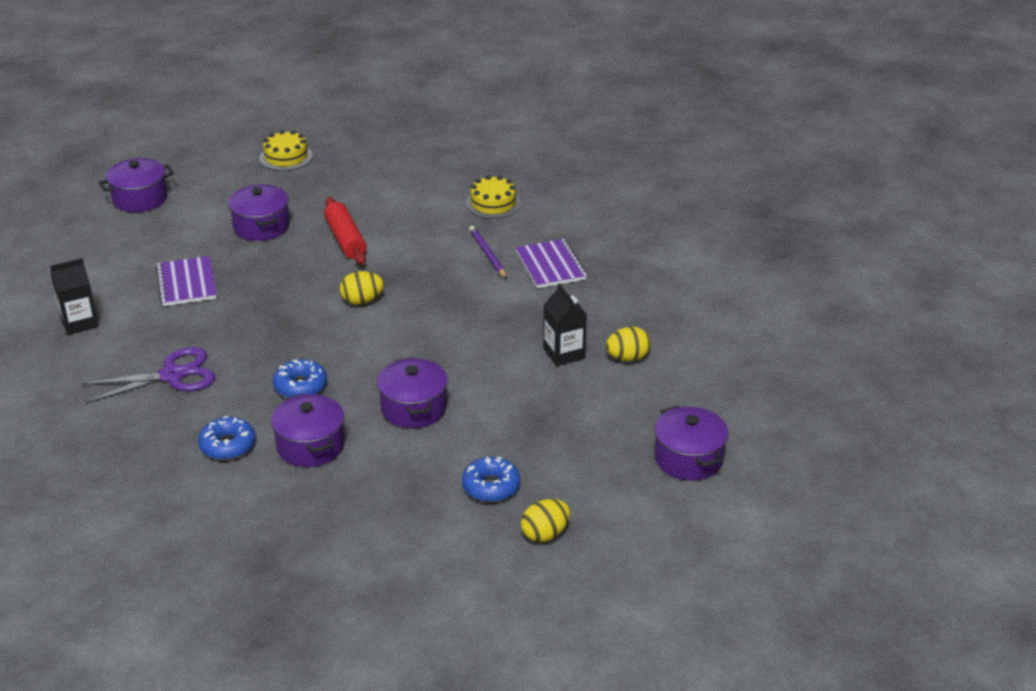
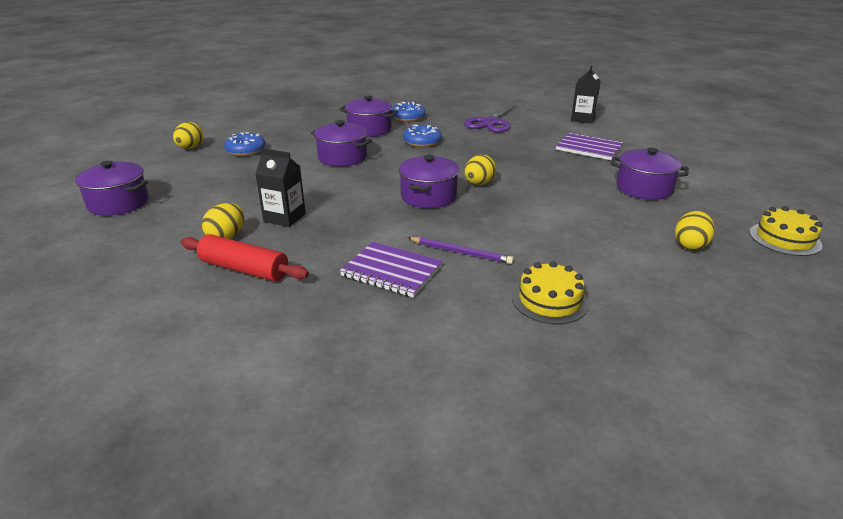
camera: 135 degrees right, 5 degrees down
(140, 199) = (744, 167): purple pot -> purple pot (428, 196)
(345, 239) = (578, 208): red rolling pin -> red rolling pin (244, 269)
(346, 183) = (690, 245): none -> yellow egg

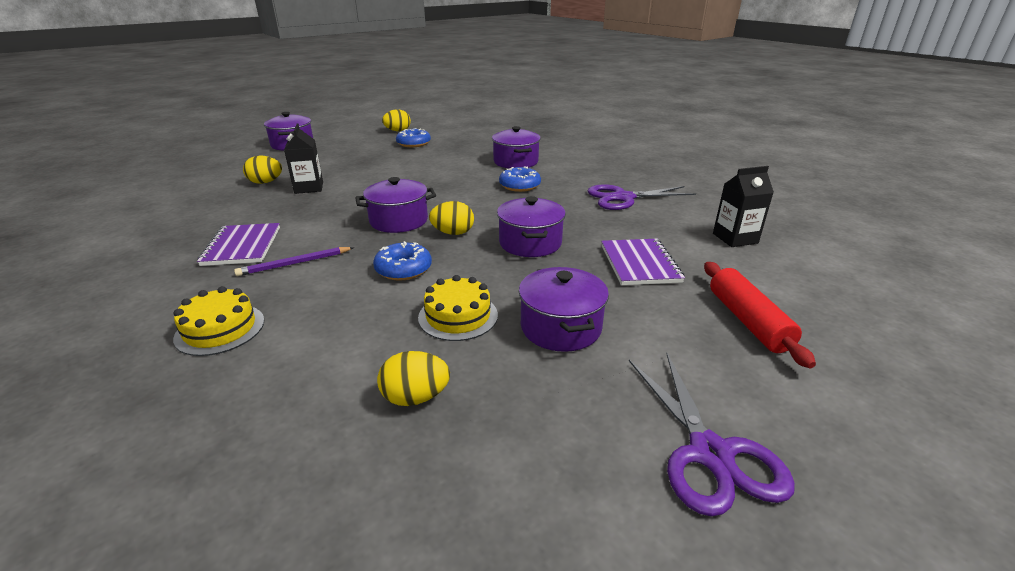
camera: 55 degrees right, 0 degrees up
(244, 269) = (220, 201): red rolling pin -> red rolling pin (748, 321)
(342, 157) = (441, 171): purple pot -> purple pot (530, 243)
(408, 117) = (570, 165): blue donut -> blue donut (403, 269)
(461, 252) = (294, 263): purple pencil -> purple pencil turned 75 degrees clockwise
(771, 191) = (710, 453): none -> purple scissors
(784, 239) = (519, 496): yellow cake -> yellow cake (458, 316)

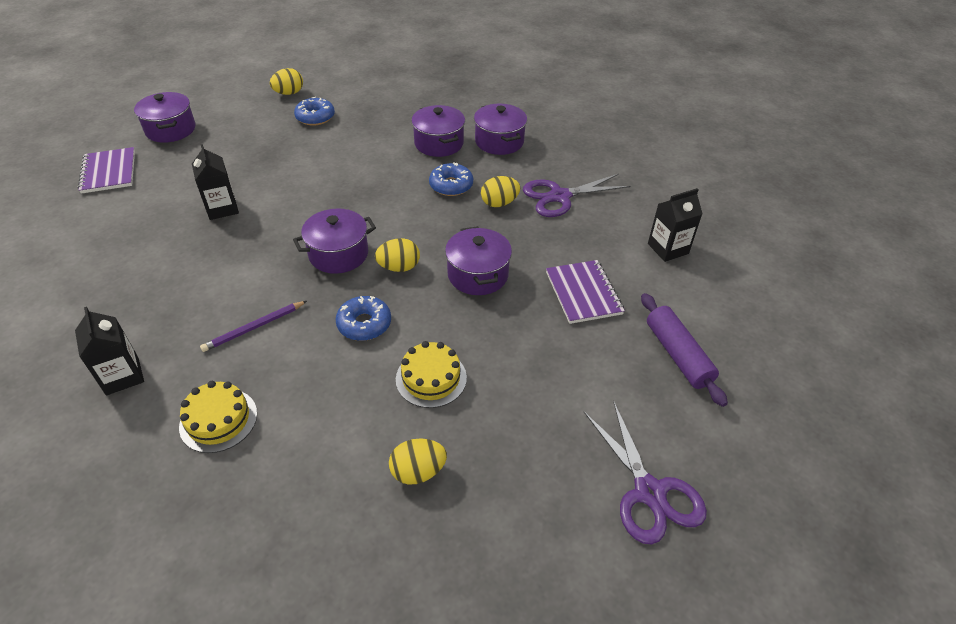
camera: 10 degrees left, 15 degrees up
(150, 287) = (122, 376): none -> black carton
(242, 246) = (189, 309): purple notebook -> purple notebook (109, 172)
(265, 182) = (168, 203): yellow egg -> yellow egg (499, 203)
(560, 327) = (523, 381): purple pot -> purple pot (499, 141)
(748, 321) = (678, 355): red rolling pin -> purple rolling pin

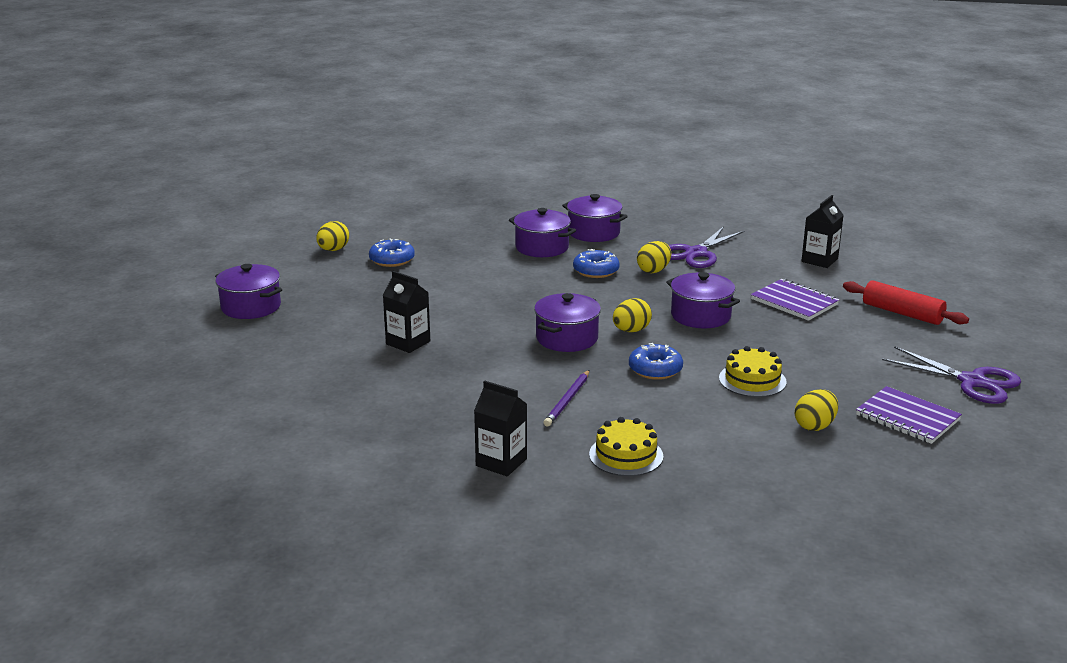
camera: 30 degrees left, 20 degrees down
(109, 172) = (239, 353): purple notebook -> purple notebook (907, 417)
(678, 355) = (902, 313): purple rolling pin -> red rolling pin

